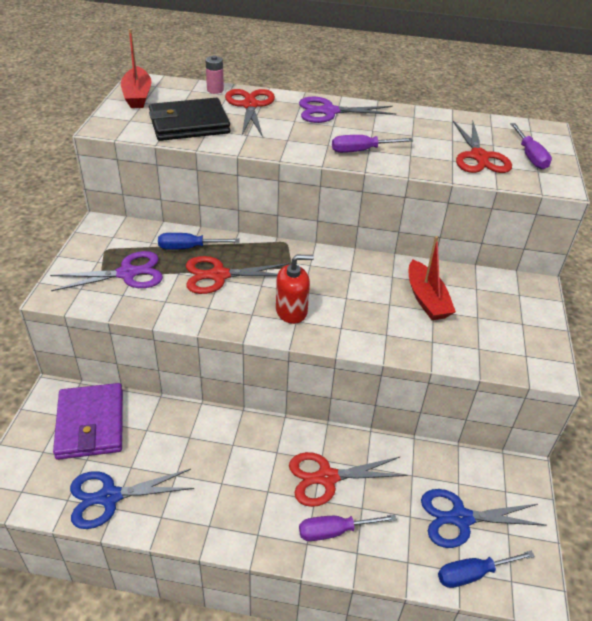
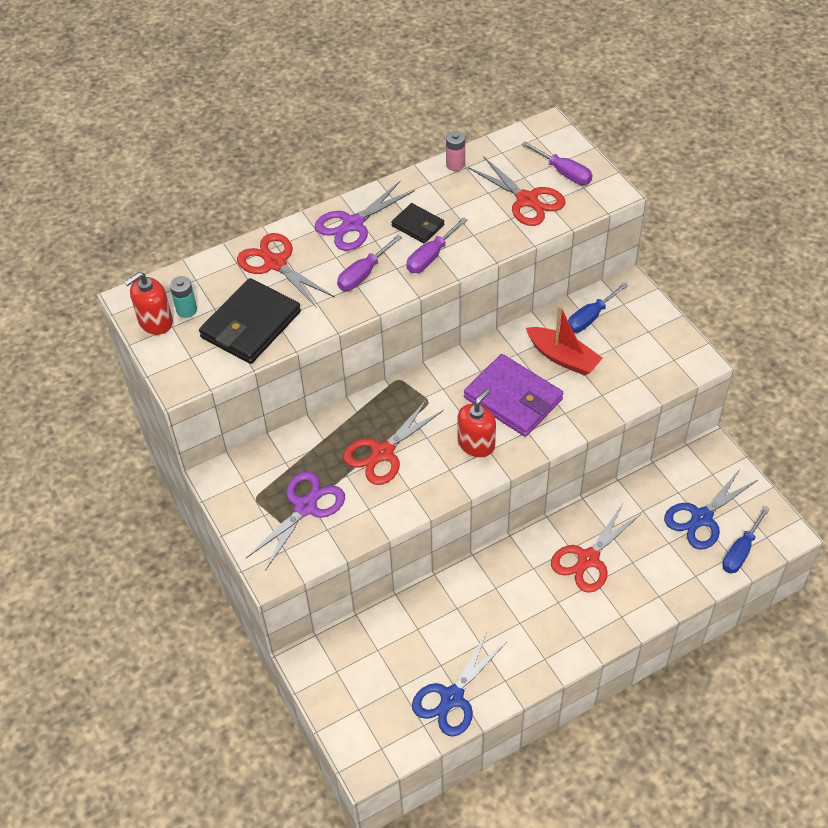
camera: 35 degrees left, 10 degrees up
(90, 424) = (368, 659): purple wallet -> purple wallet (513, 398)
(137, 96) = (155, 321): red boat -> red soap dispenser
(163, 99) = (186, 310): none -> turquoise battery
(189, 248) = (325, 444): blue screwdriver -> blue screwdriver (590, 317)
(215, 90) = (218, 264): pink battery -> pink battery (455, 164)
(335, 531) = (631, 593): purple screwdriver -> purple screwdriver (364, 274)
(374, 132) = (418, 225): none -> black wallet

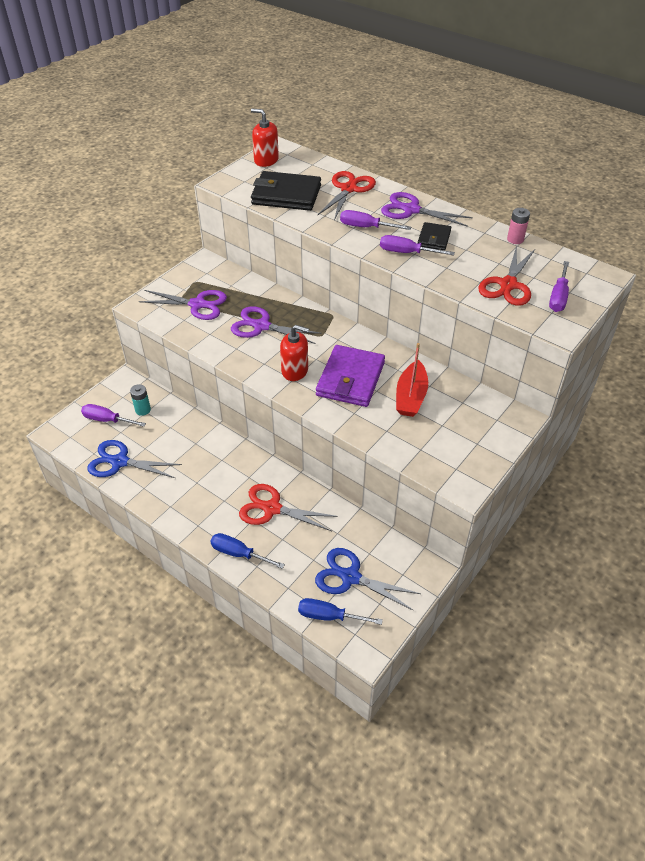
camera: 65 degrees right, 5 degrees down
(186, 310) = (283, 168): turquoise battery -> turquoise battery (143, 410)
(372, 697) = (107, 420): none -> purple screwdriver
(382, 453) = (261, 326): red scissors -> purple scissors
(590, 317) = (466, 402): blue screwdriver -> blue screwdriver (239, 554)

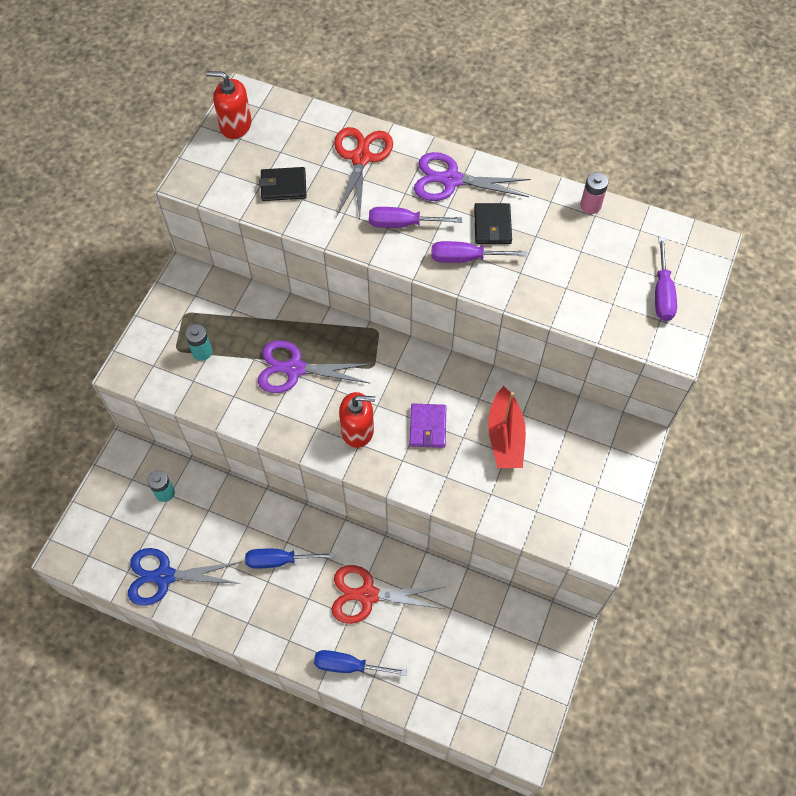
camera: 15 degrees left, 15 degrees up
(107, 420) = (126, 519): purple screwdriver -> none
(197, 304) = (202, 352): purple scissors -> turquoise battery
(286, 195) = (283, 186): black wallet -> black wallet, size x0.54
(329, 616) = (473, 718): blue screwdriver -> blue screwdriver (279, 560)
(350, 379) = (427, 427): purple wallet -> purple wallet, size x0.54
(350, 577) = (482, 662): blue scissors -> none
(508, 285) = (600, 286): red scissors -> none

